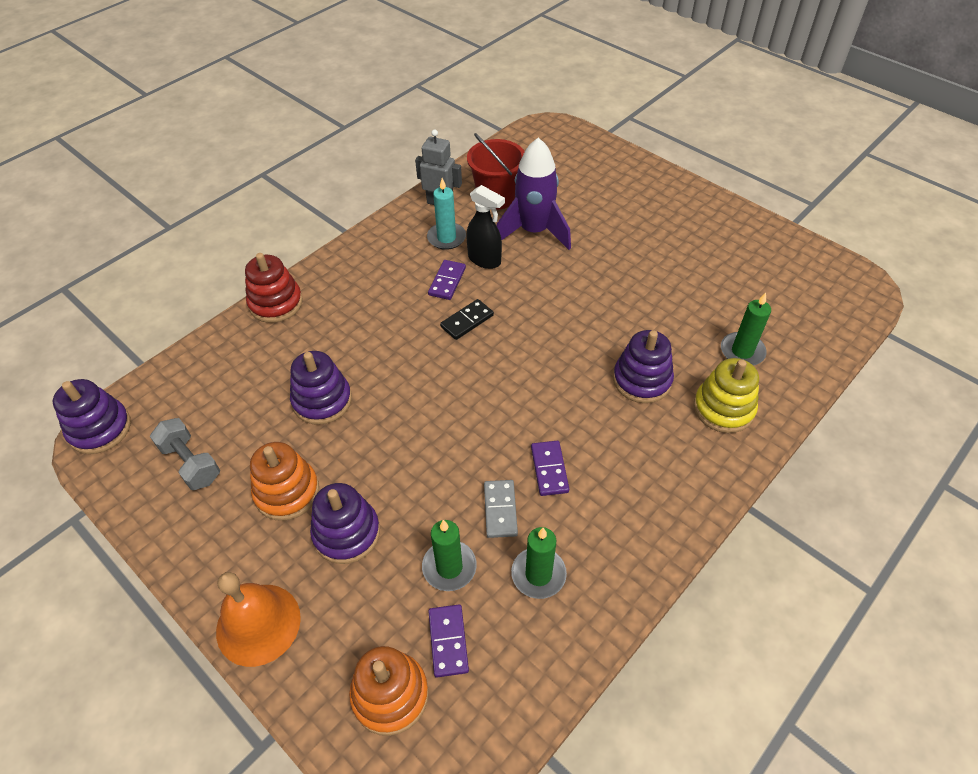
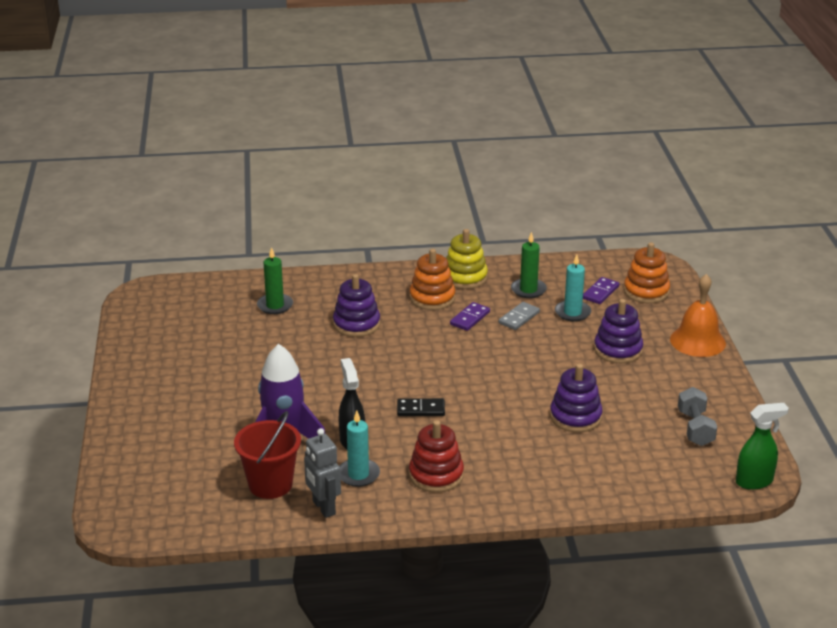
camera: 140 degrees left, 20 degrees down
(100, 429) = (754, 481): purple stacking toy -> green spray bottle
(276, 303) = (554, 500): red stacking toy -> red stacking toy (436, 475)
(287, 492) = (639, 383): orange stacking toy -> orange stacking toy (432, 298)
(447, 281) = (401, 442): purple domino -> none
(449, 567) = (572, 312): green candle -> turquoise candle
(723, 408) = (333, 292): yellow stacking toy -> yellow stacking toy (465, 277)

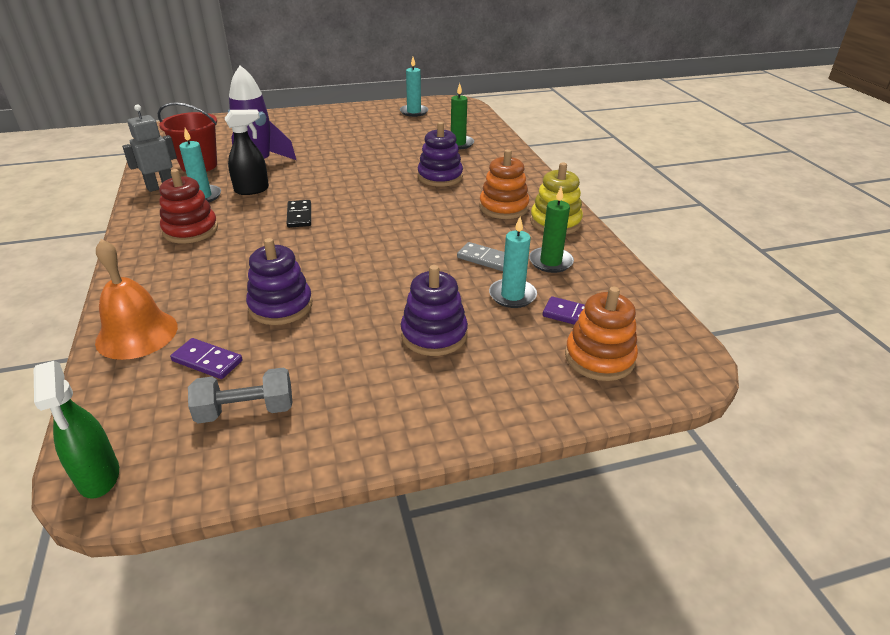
camera: 80 degrees right, 5 degrees up
(160, 325) = (414, 112): none -> turquoise candle
(470, 318) = (472, 230): purple domino -> purple domino (207, 361)
(697, 341) = (479, 414): orange bell -> orange bell (137, 334)

